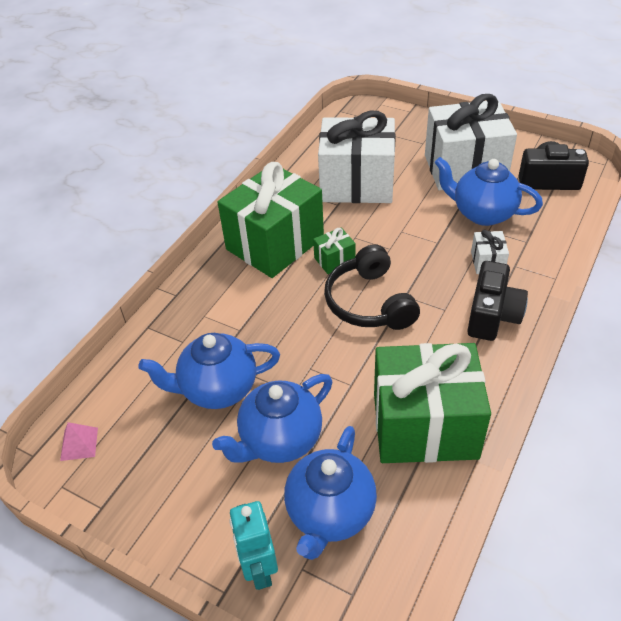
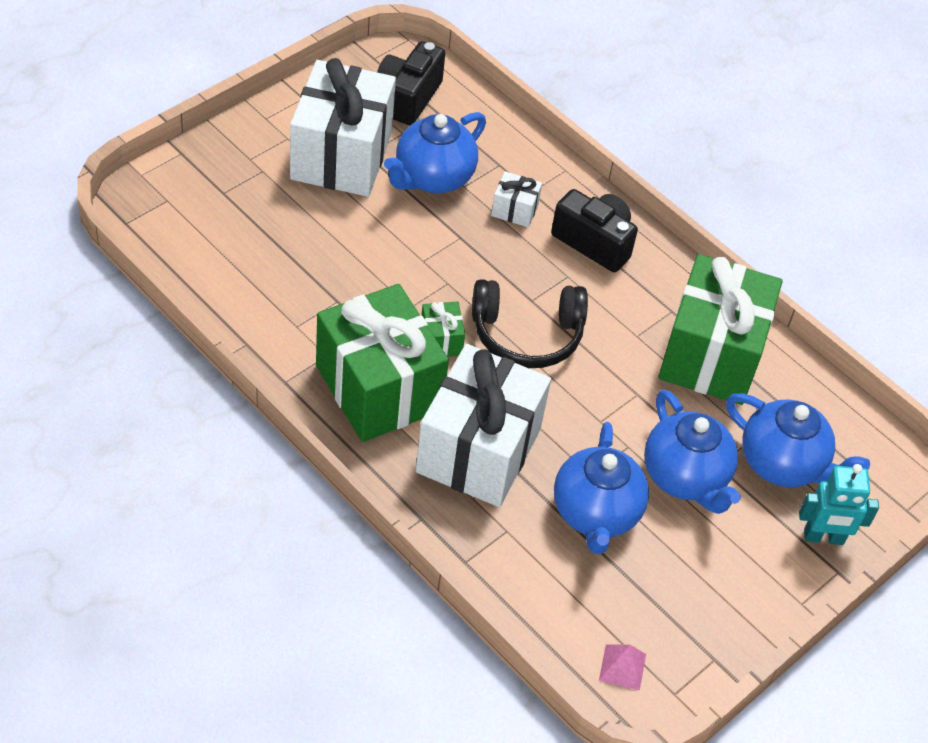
camera: 80 degrees left, 5 degrees up
(357, 184) = (307, 266): white gift -> white gift (478, 450)

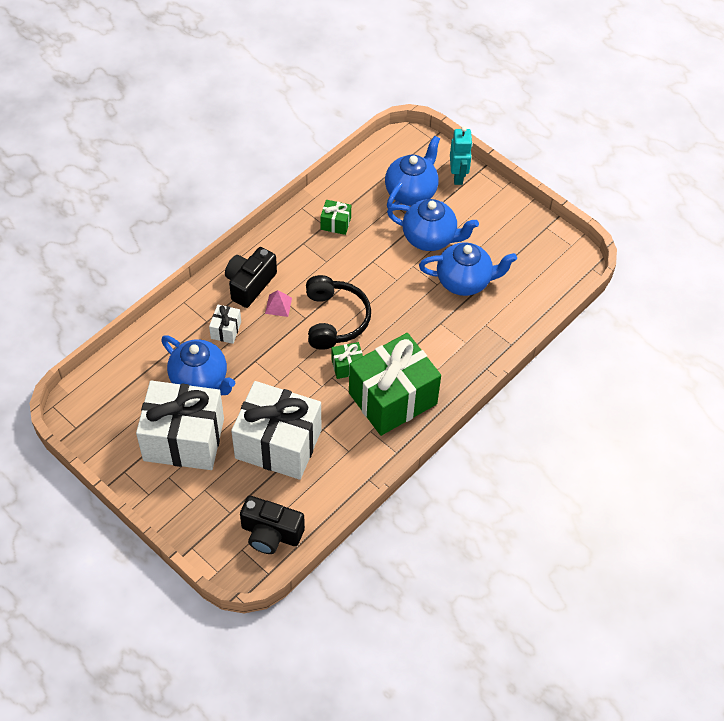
camera: 90 degrees left, 5 degrees up
(408, 97) = (118, 401): black camera -> black camera (271, 533)
(478, 450) = (430, 341): white gift -> white gift (278, 444)
(622, 667) = (561, 268): pink pyramid -> pink pyramid (278, 305)
(685, 477) = (430, 238): blue teapot -> blue teapot turned 45 degrees clockwise
(711, 355) = (335, 223): green gift -> green gift, size x0.41

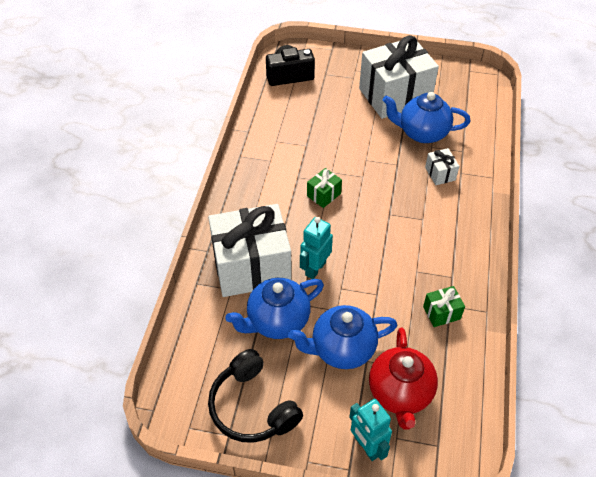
camera: 150 degrees right, 5 degrees down
(250, 284) = (458, 217): black camera -> none
(278, 305) = (420, 212): pink pyramid -> none
(278, 444) = (329, 122): white gift -> white gift (252, 267)
(335, 319) = (365, 225): black headphones -> black headphones (252, 407)
(392, 398) = (270, 189): green gift -> none
(405, 305) = (315, 268): none -> turquoise robot
(411, 192) = (400, 393): blue teapot -> red teapot

